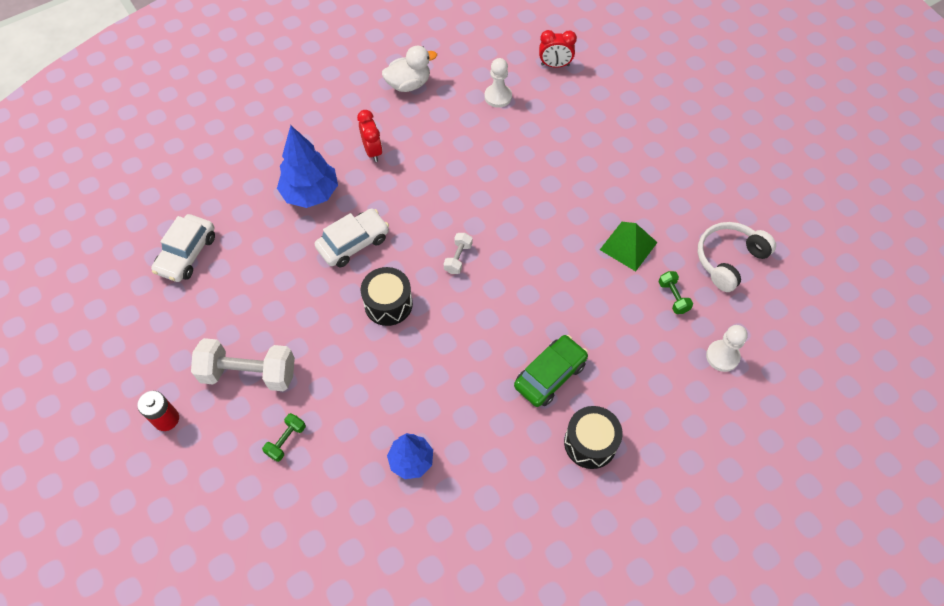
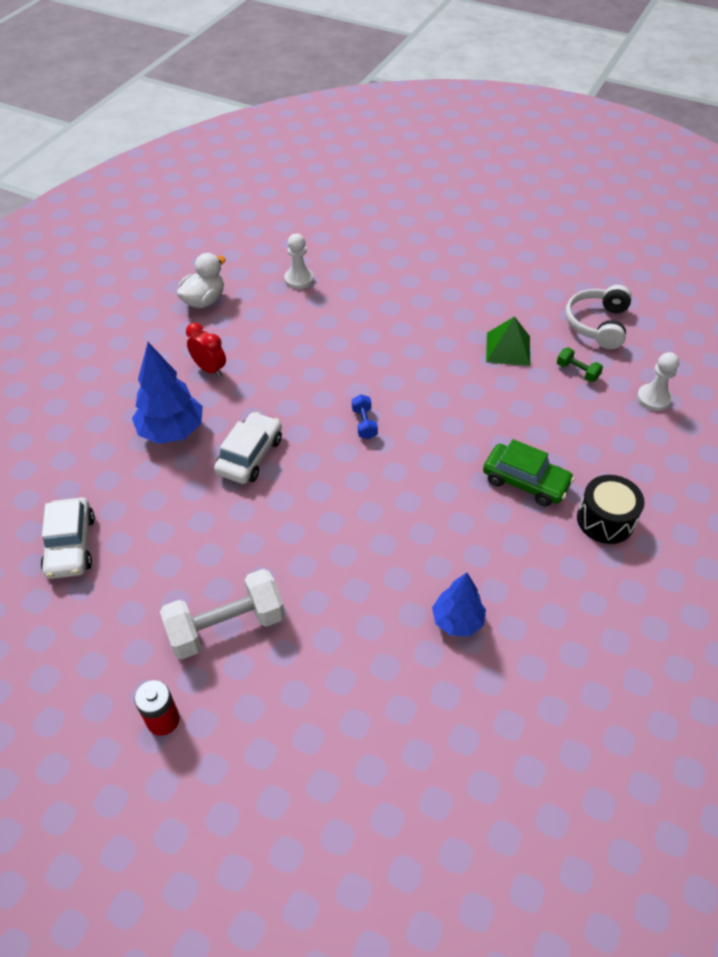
camera: 30 degrees left, 10 degrees down
(286, 440) = (315, 670): green dumbbell -> none
(388, 304) = (326, 493): black drum -> none
(458, 258) = (364, 423): white dumbbell -> blue dumbbell
(550, 375) = (525, 481): green car -> green car turned 105 degrees clockwise
(555, 65) = (332, 237): red clock -> none

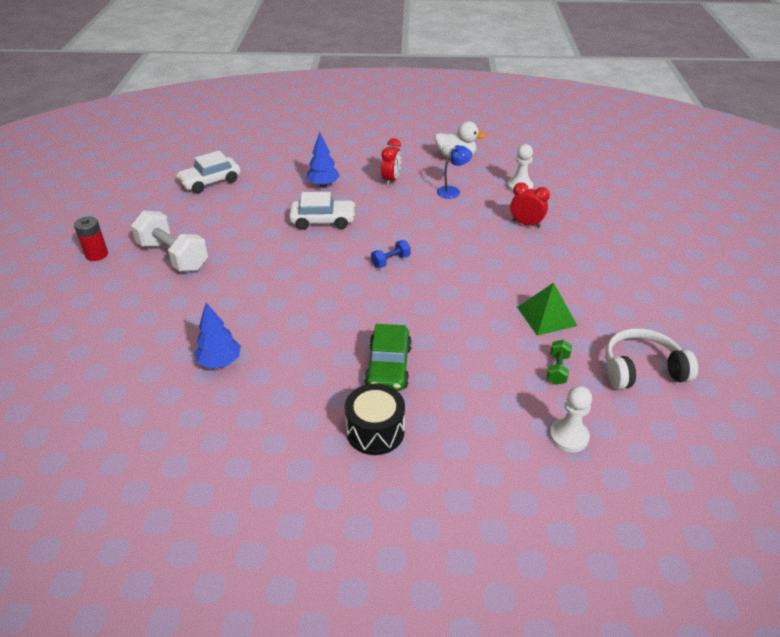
camera: 65 degrees right, 10 degrees down
(172, 431) = (323, 185): blue tree -> blue tree, size x0.65
(269, 329) = (452, 191): none -> blue lamp
(365, 302) = (526, 224): none -> red clock

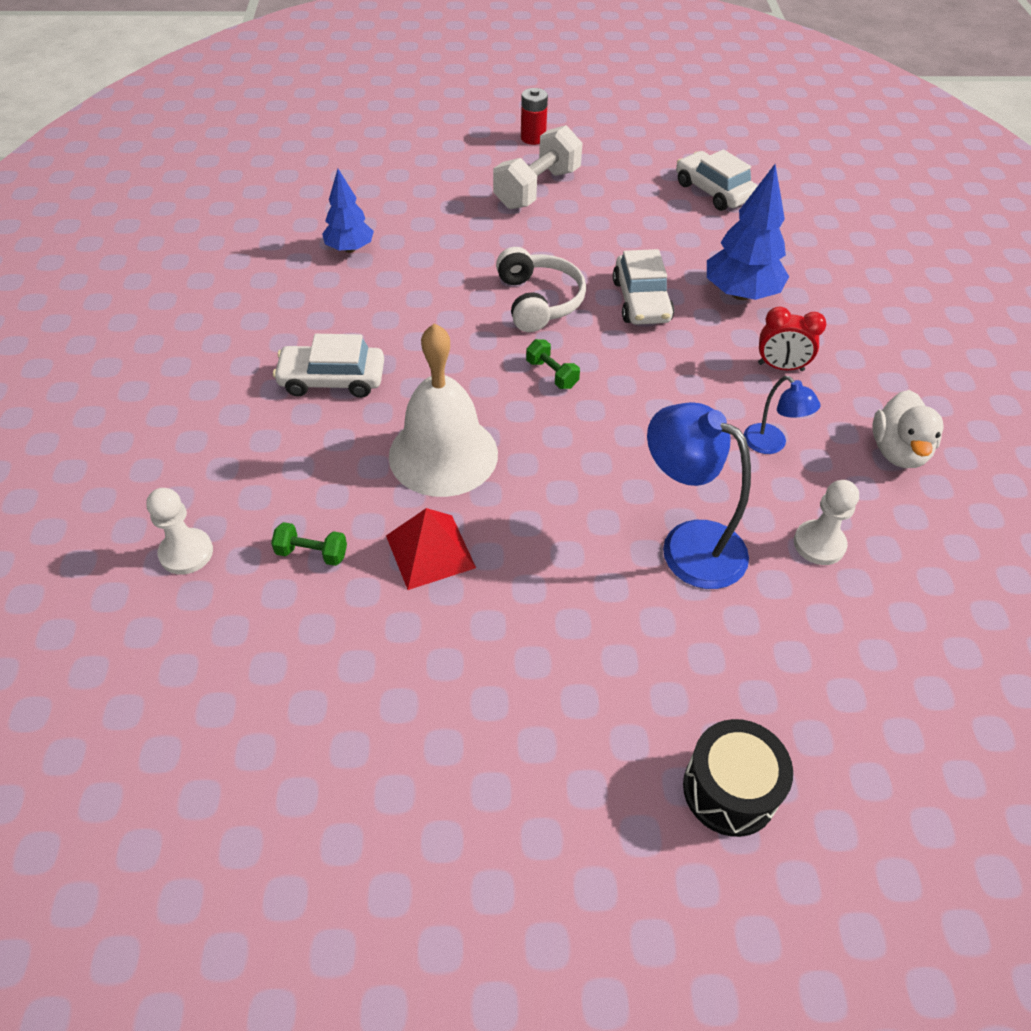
camera: 85 degrees right, 10 degrees up
(323, 185) = (740, 294): blue tree -> blue tree, size x1.54
(375, 431) = (228, 372): black drum -> black drum (729, 789)
(388, 366) = (332, 379): green car -> white car
(390, 261) = (552, 374): blue dumbbell -> green dumbbell
(465, 310) = (443, 454): none -> white bell
(526, 224) = (688, 544): red clock -> blue lamp
(546, 316) = (430, 551): green pyramid -> red pyramid
(641, 369) = (303, 664): white headphones -> white headphones (539, 301)

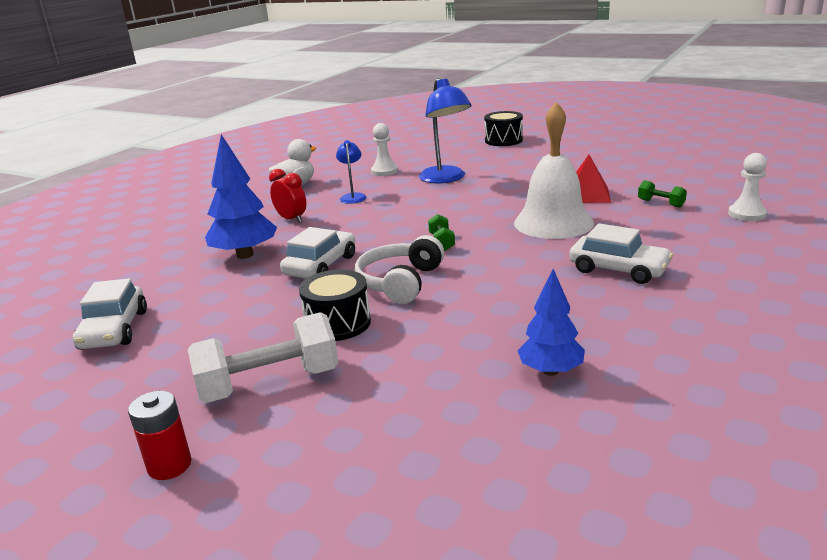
camera: 145 degrees left, 25 degrees down
(545, 244) = (338, 323): none -> black drum

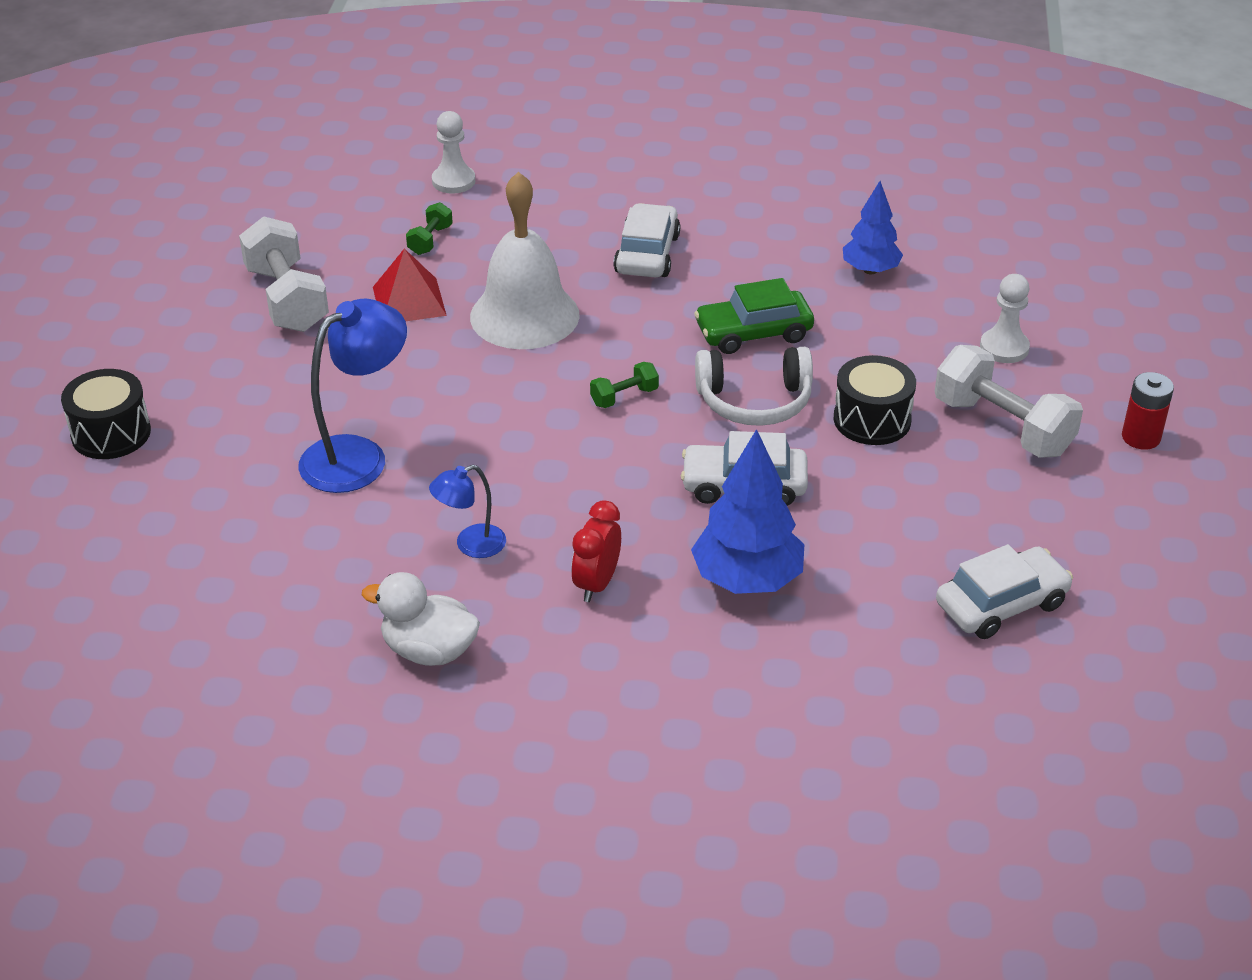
camera: 115 degrees left, 15 degrees up
(384, 171) = (323, 548): white pawn -> white pawn (1004, 348)
(483, 295) = (753, 333): none -> green car
(603, 169) = (287, 299): none -> white dumbbell

